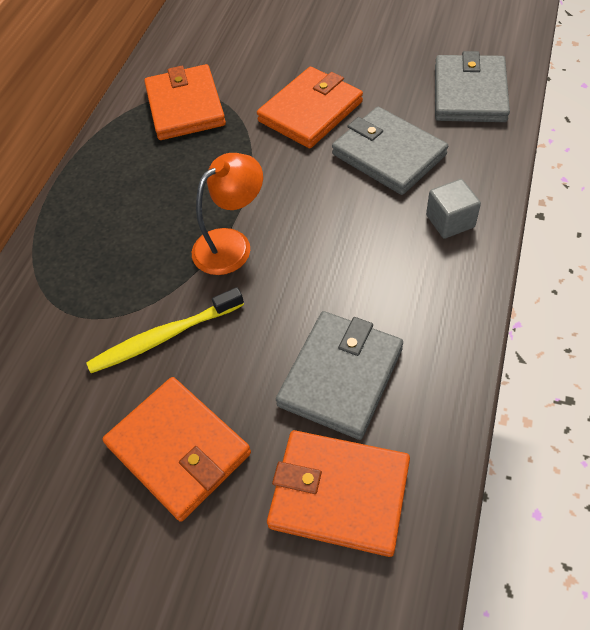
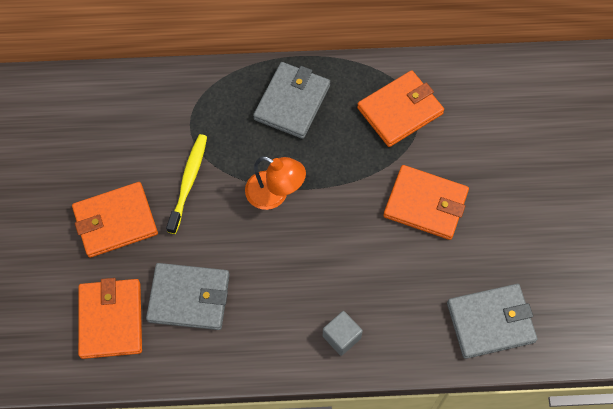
camera: 65 degrees right, 10 degrees up
(164, 337) = (188, 182): yellow toothbrush -> yellow toothbrush turned 60 degrees clockwise
(178, 449) = (115, 221): orange wallet -> orange wallet turned 45 degrees clockwise
(388, 154) = (396, 276): grey wallet -> grey wallet (292, 102)

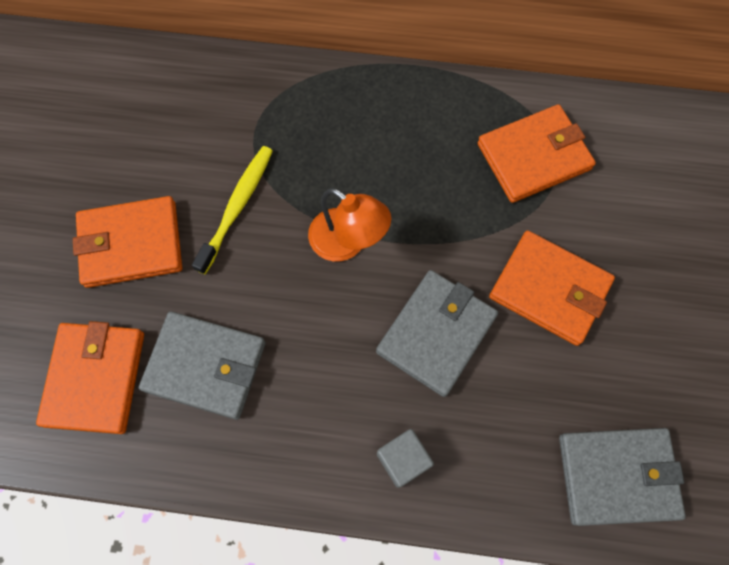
camera: 10 degrees right, 5 degrees up
(292, 102) = (392, 123): grey wallet -> grey wallet (436, 334)

